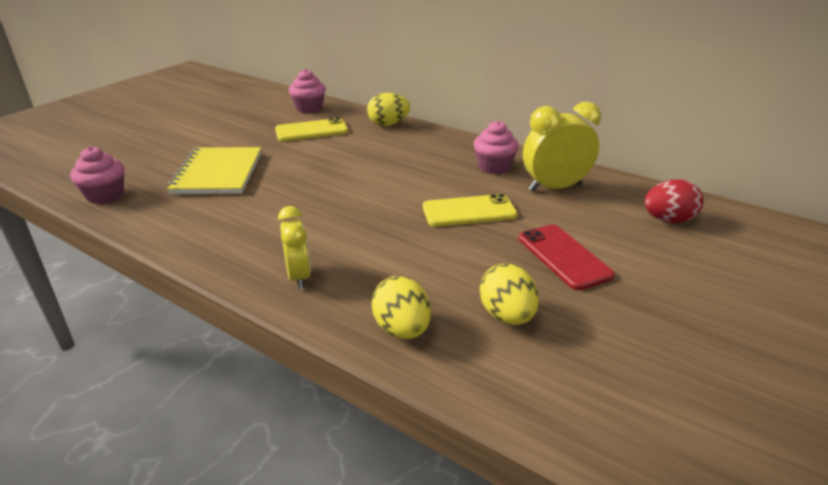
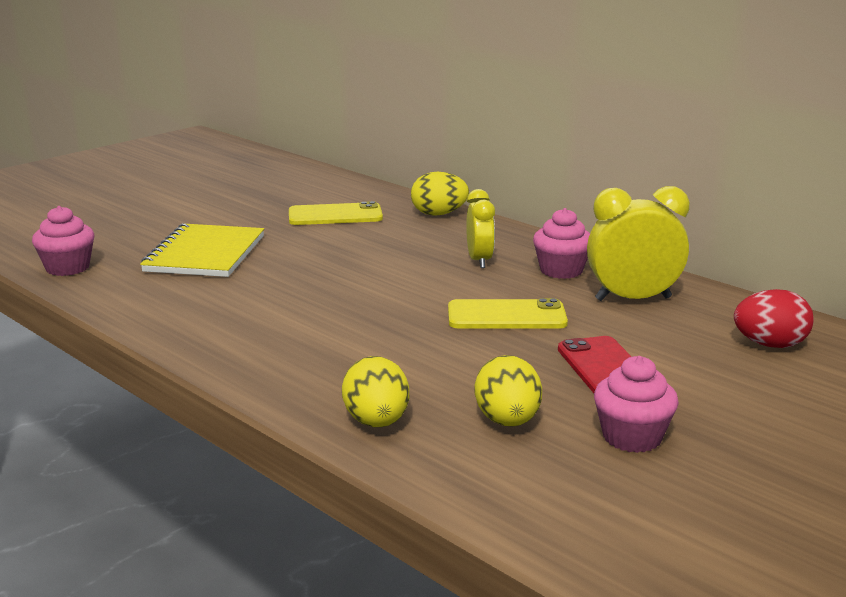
camera: 10 degrees right, 10 degrees down
(299, 276) = (273, 364): yellow clock -> yellow clock (479, 260)
(309, 108) = (340, 190): pink cupcake -> pink cupcake (632, 437)

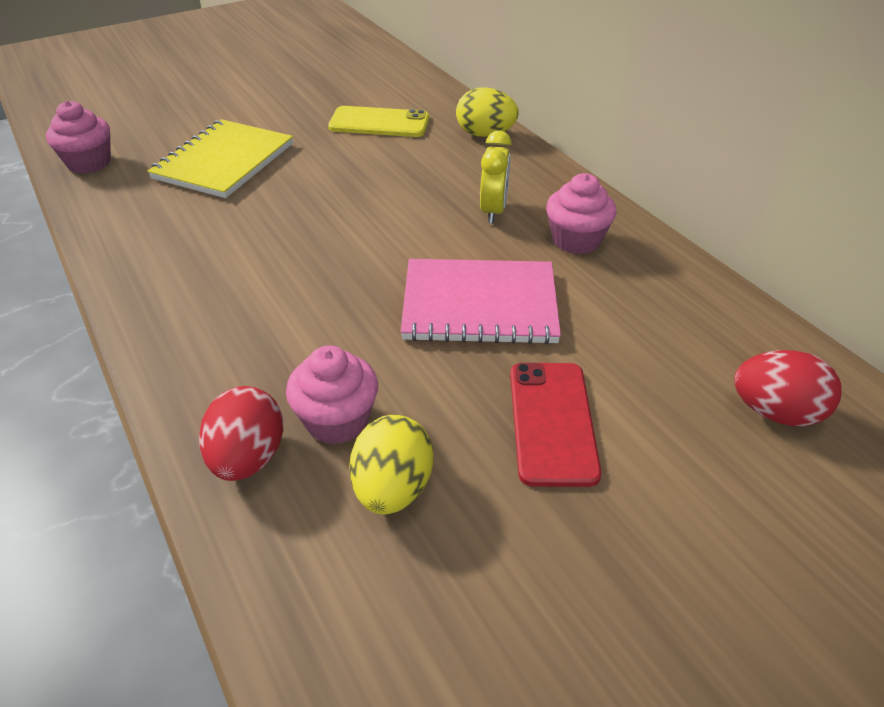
camera: 15 degrees right, 20 degrees up
(376, 422) = (248, 458): yellow egg -> red egg
(506, 316) = (479, 305): yellow phone -> pink notebook
(632, 437) = (527, 552): pink cupcake -> pink cupcake (337, 420)
(633, 299) = (638, 300): yellow clock -> none

